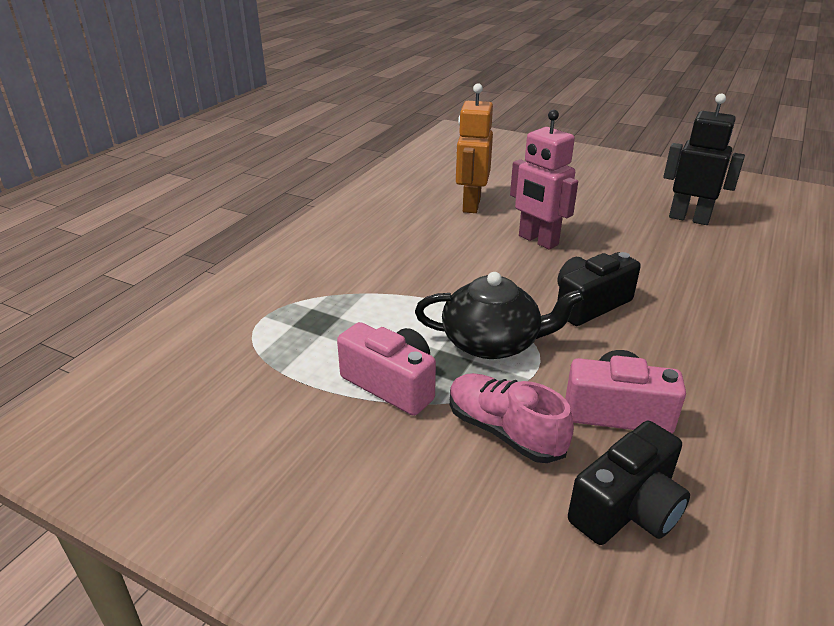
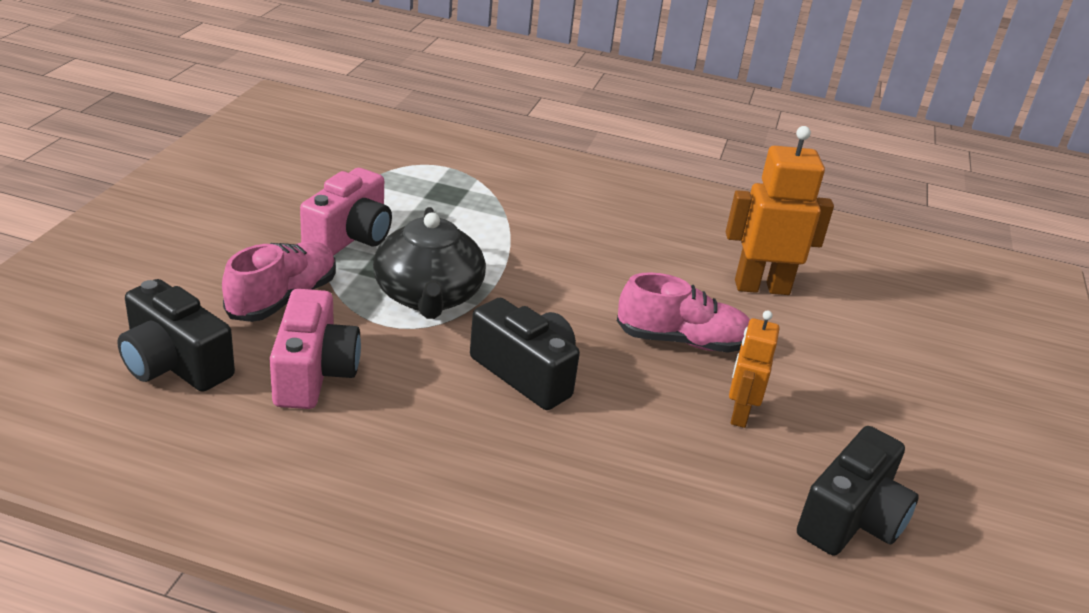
camera: 75 degrees right, 0 degrees up
(537, 240) = (683, 341): pink robot -> pink shoe
(610, 234) = (739, 414): none -> orange robot
(689, 218) = (851, 519): black robot -> black camera

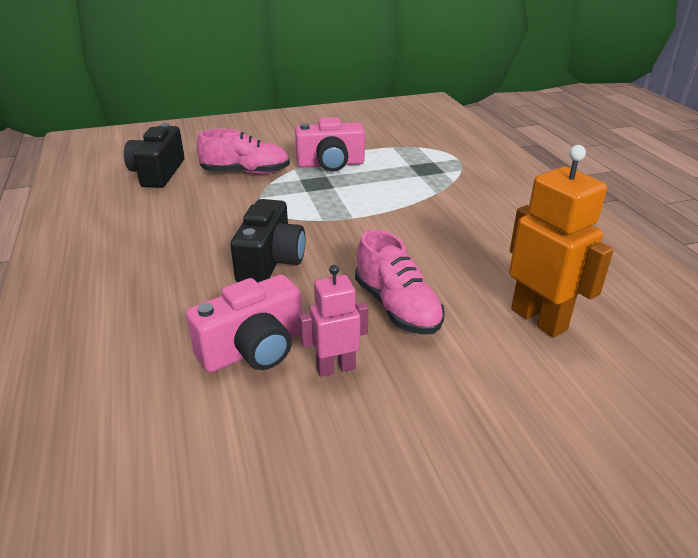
camera: 60 degrees right, 0 degrees up
(313, 373) = (190, 204): pink camera -> pink camera (253, 349)
(428, 296) = (307, 204): black teapot -> none
(739, 414) = (335, 368): orange robot -> pink robot
(851, 519) = (256, 486): black camera -> none

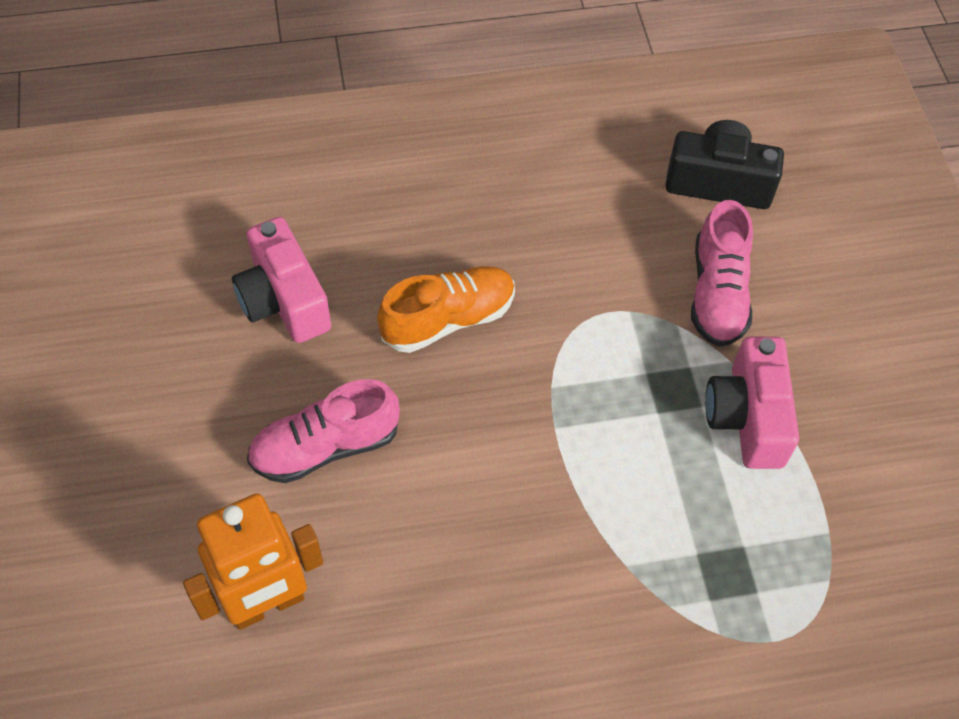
camera: 95 degrees right, 25 degrees up
(270, 262) = (448, 319): black camera -> orange shoe
(335, 368) = (237, 371): pink robot -> none

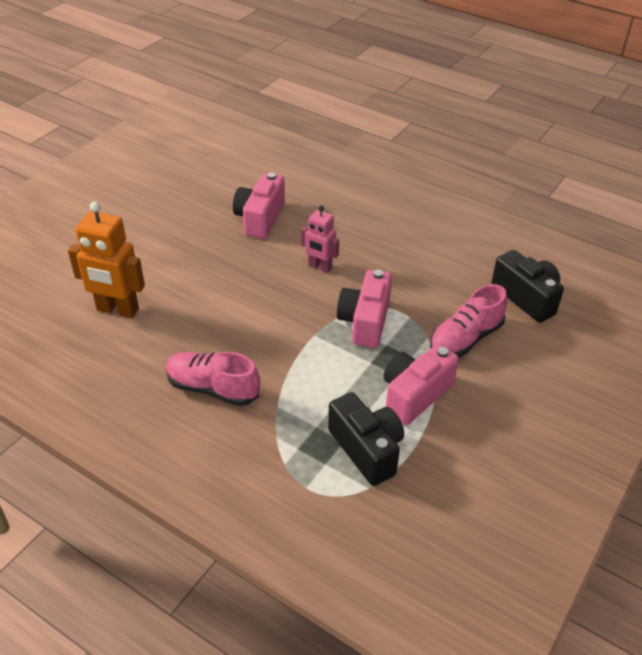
camera: 45 degrees right, 15 degrees down
(325, 447) = (209, 276): pink shoe -> pink shoe (212, 388)
(448, 319) = (320, 267): orange shoe -> pink robot
(589, 359) = (365, 321): none -> pink camera
(777, 534) = (367, 449): none -> black camera

